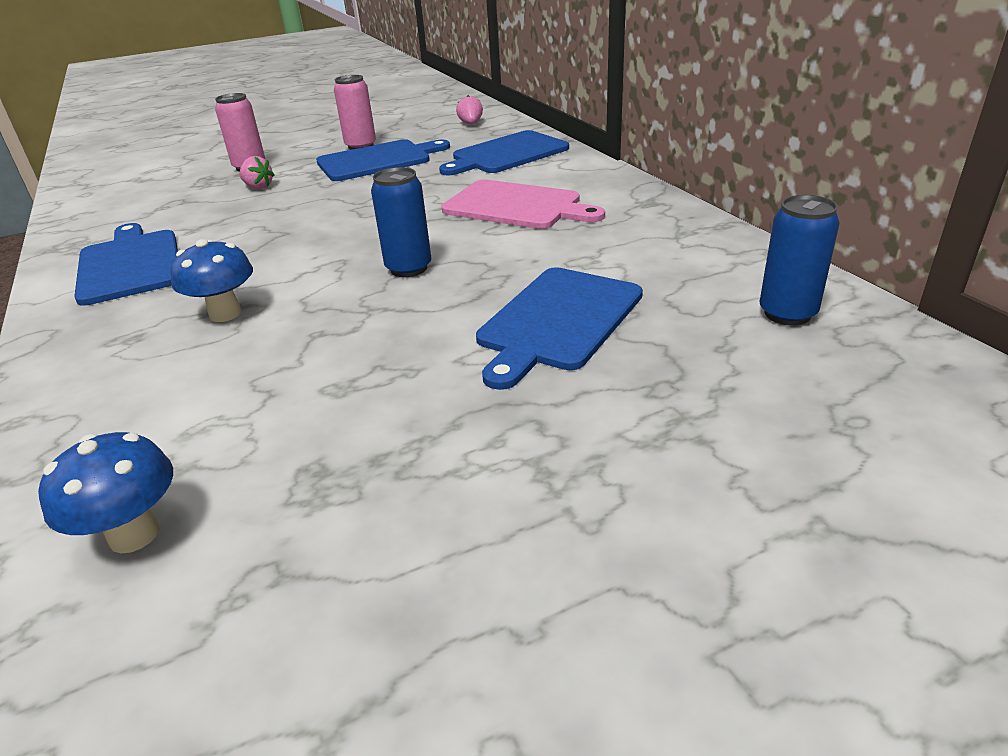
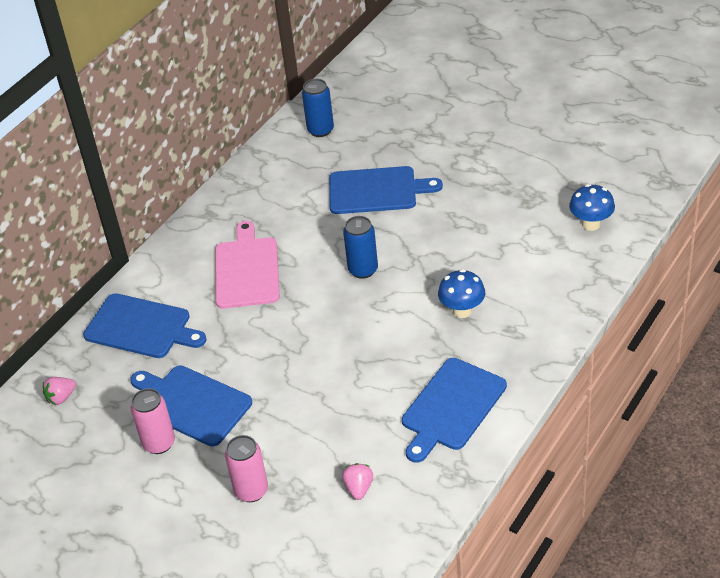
camera: 120 degrees left, 10 degrees up
(258, 187) = (291, 444): pink strawberry -> pink strawberry (359, 488)

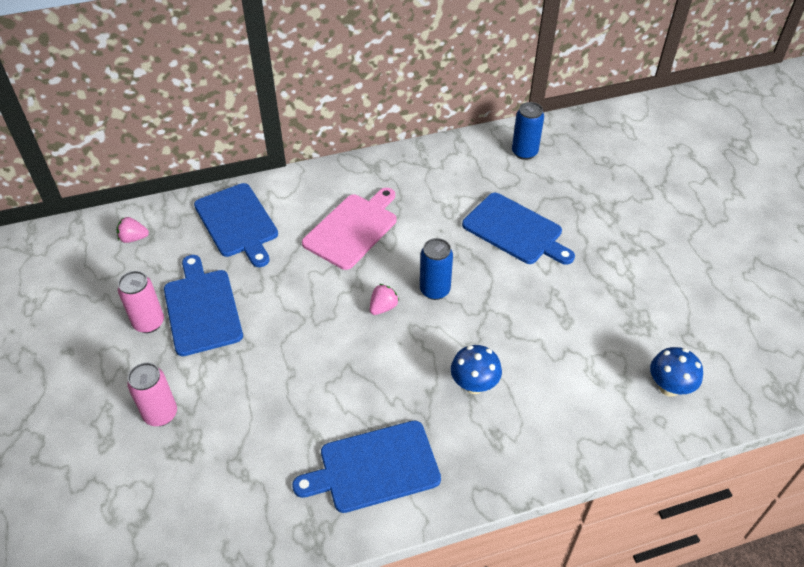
camera: 35 degrees right, 5 degrees up
(359, 488) = (231, 479): pink strawberry -> pink strawberry (383, 307)

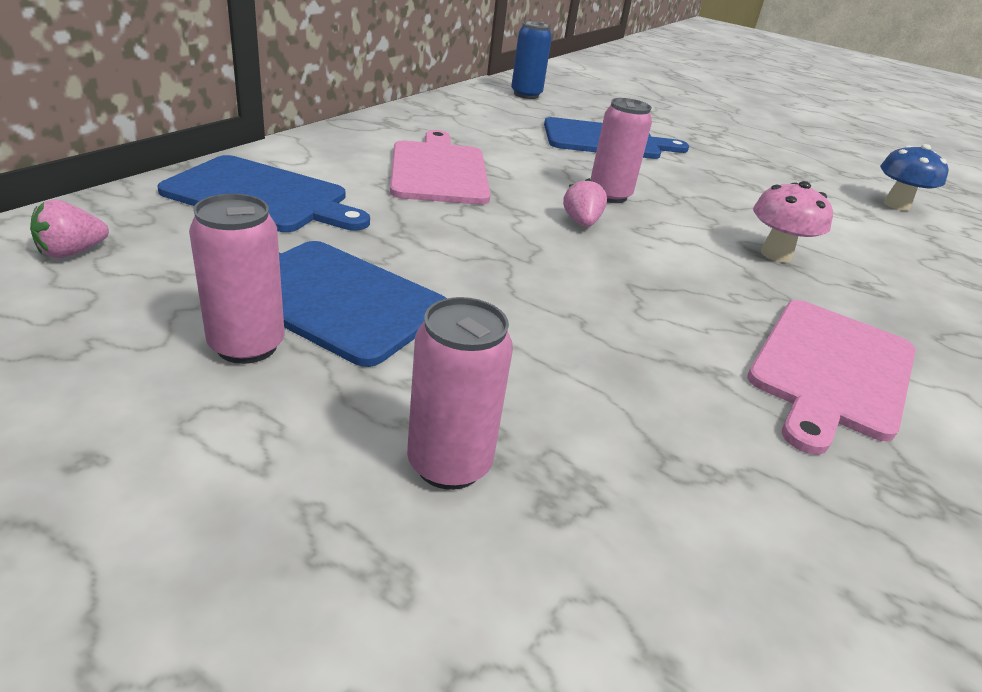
camera: 45 degrees left, 15 degrees down
(374, 467) = (831, 370): blue cutting board -> pink cutting board
(435, 290) = (609, 195): blue can -> pink can
(474, 385) = (776, 254): blue mushroom -> pink mushroom

